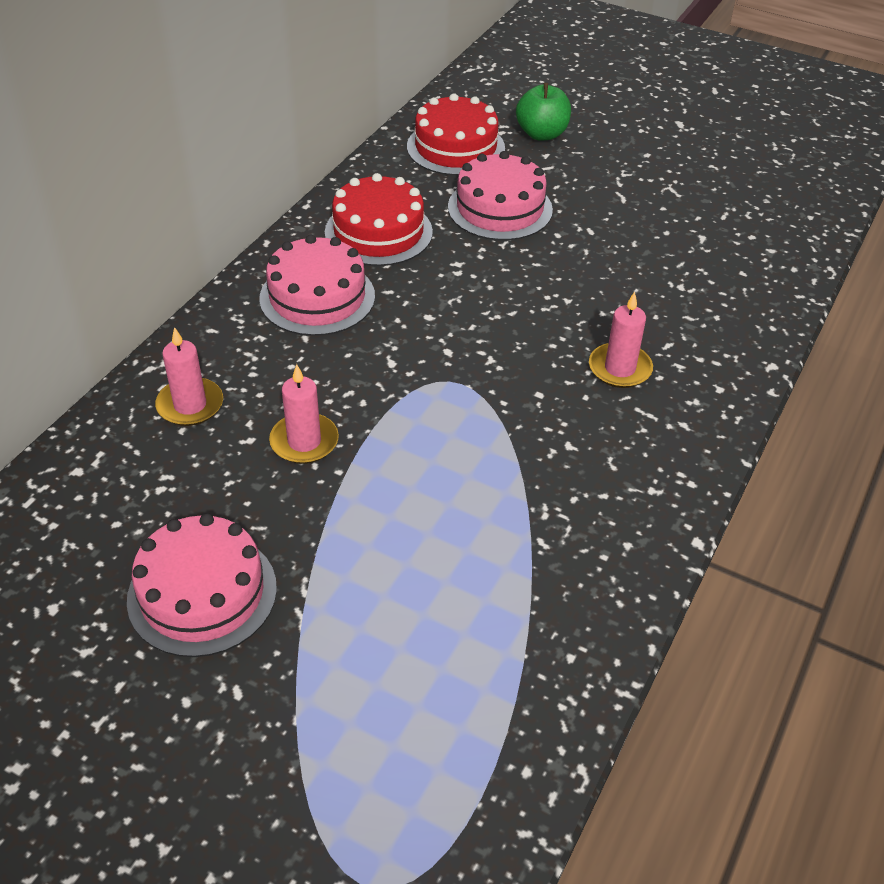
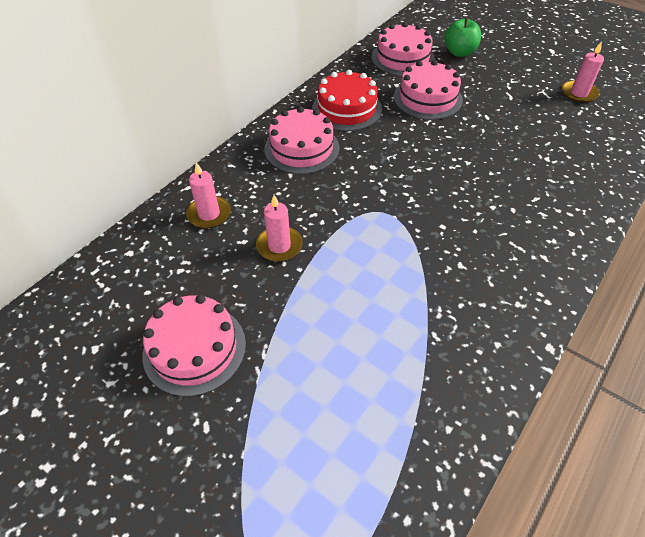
camera: 10 degrees right, 5 degrees up
(455, 147) = (403, 58): red cake -> pink cake
(620, 368) = (500, 212): pink candle -> pink candle (579, 93)

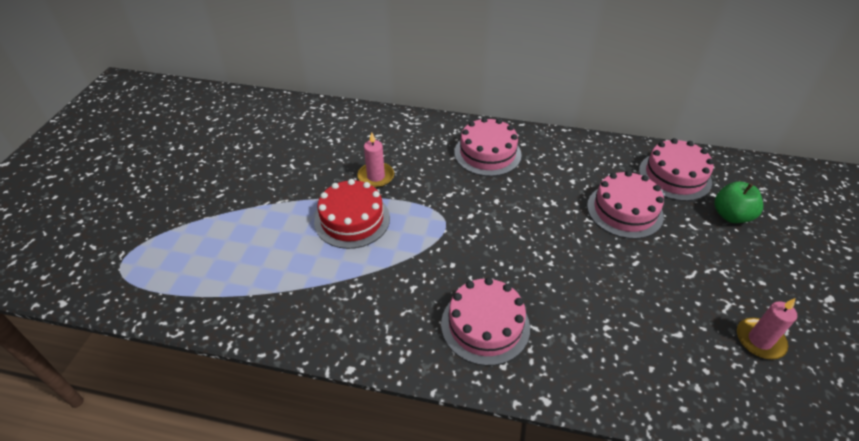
camera: 65 degrees right, 5 degrees down
(194, 348) = (272, 169): pink cake -> pink cake (485, 325)
(209, 214) = (386, 133): pink candle -> none
(347, 109) = (560, 162): red cake -> red cake (352, 219)

